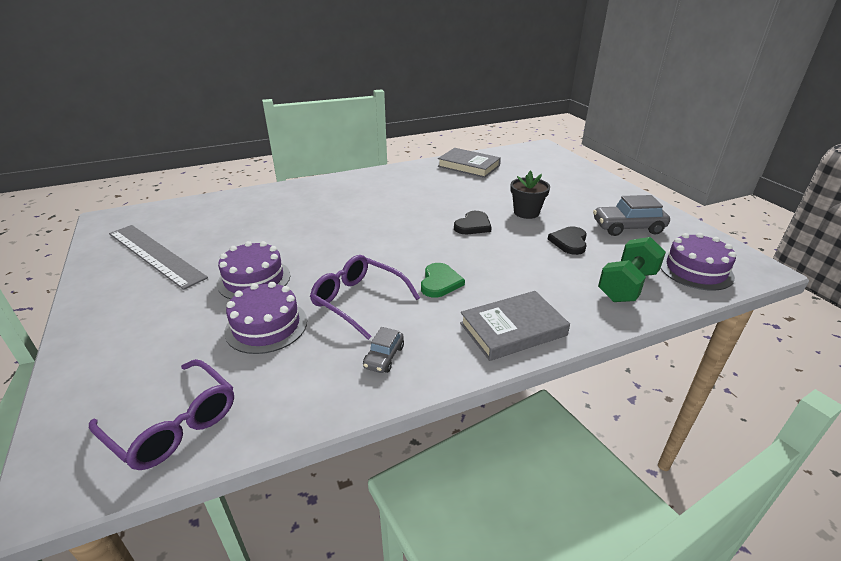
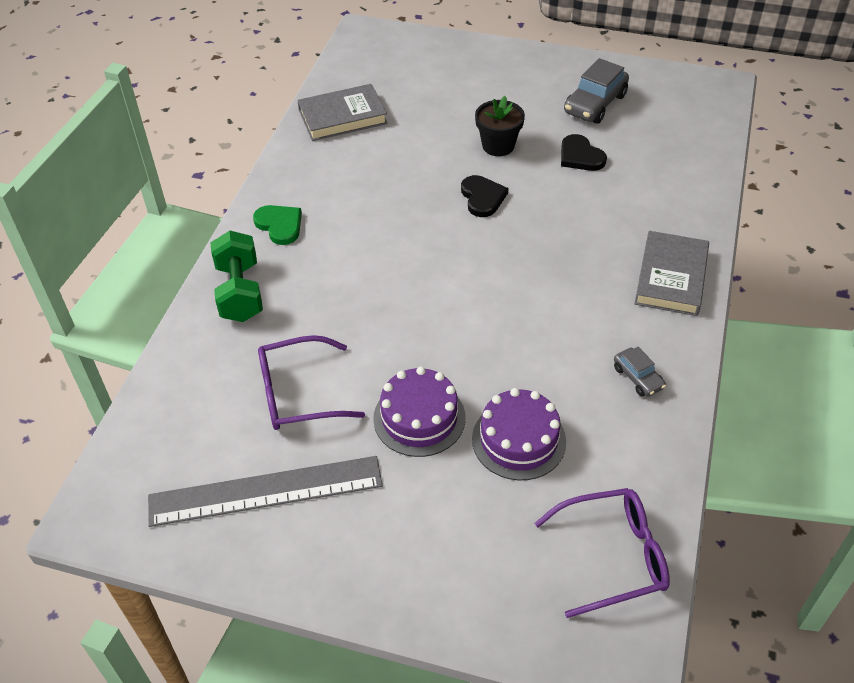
camera: 50 degrees left, 15 degrees up
(358, 301) = (538, 354): purple glasses -> purple glasses (298, 393)
(440, 282) = (561, 281): green heart -> green heart (279, 225)
(627, 286) = (676, 172): green dumbbell -> green dumbbell (240, 292)
(695, 270) = (692, 119): purple cake -> none

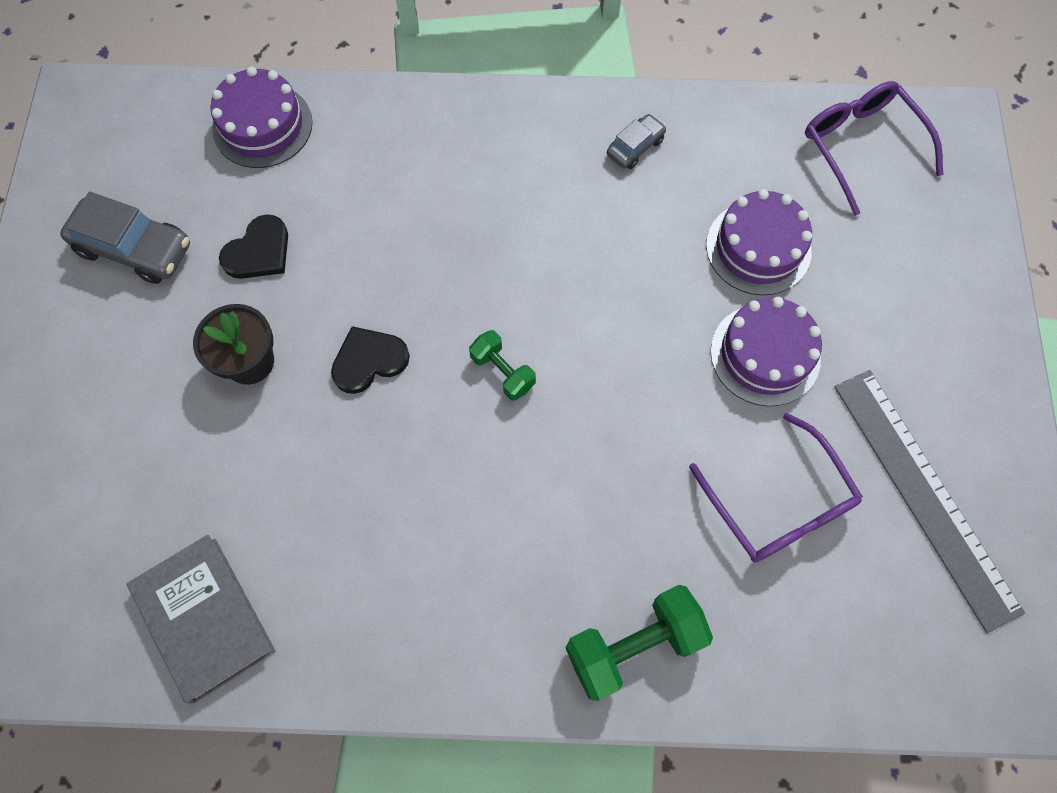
camera: 105 degrees left, 20 degrees up
(279, 225) = (485, 635): green heart -> none
(453, 261) = (503, 372): none -> green dumbbell
(671, 277) = (472, 128): grey book -> none
(688, 166) = (262, 125): none -> purple cake

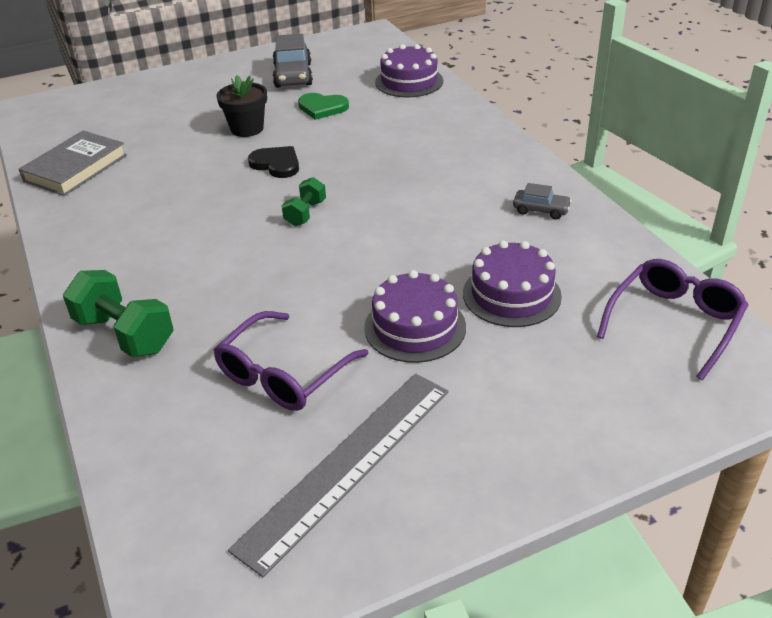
camera: 65 degrees right, 30 degrees down
(259, 251) = (322, 108): black heart -> green heart

